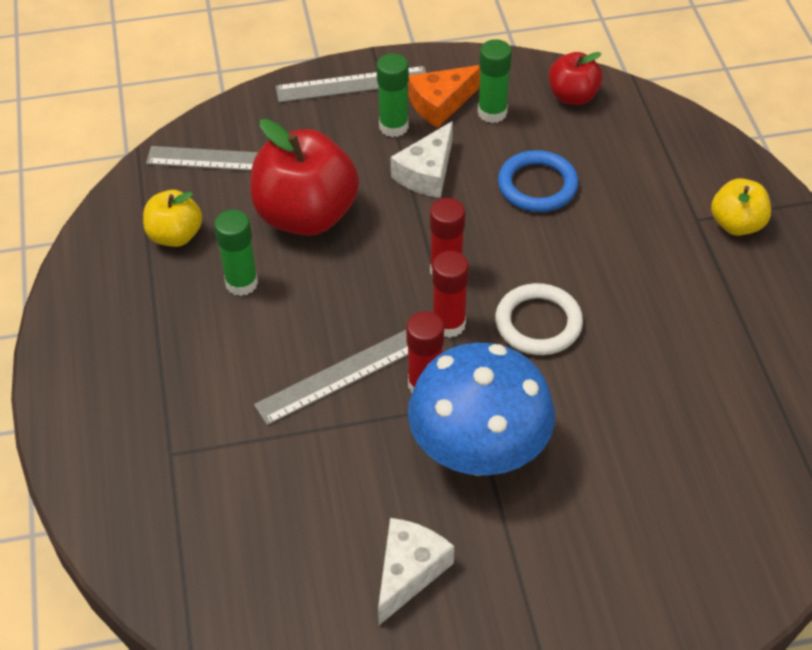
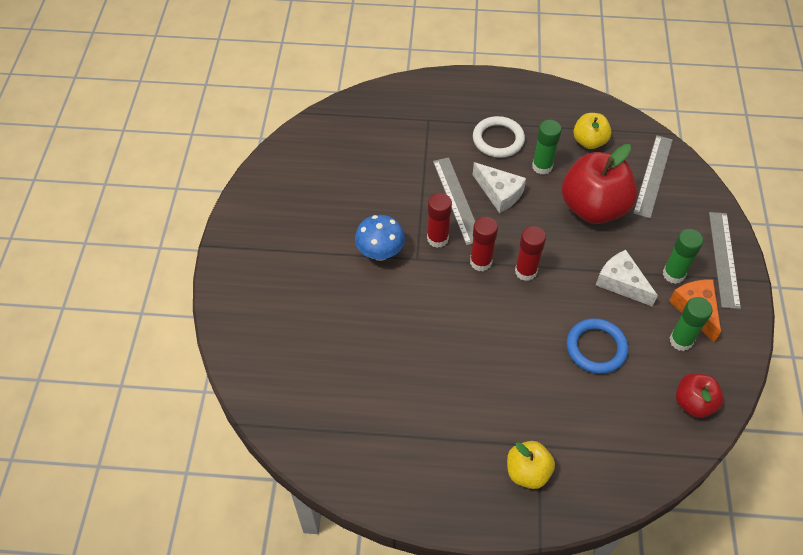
camera: 105 degrees right, 5 degrees up
(409, 572) = (317, 203): white cheese -> white cheese (499, 193)
(478, 452) = (380, 253): blue mushroom -> blue mushroom, size x0.57
(538, 323) = (467, 311): white ring -> white ring (498, 139)

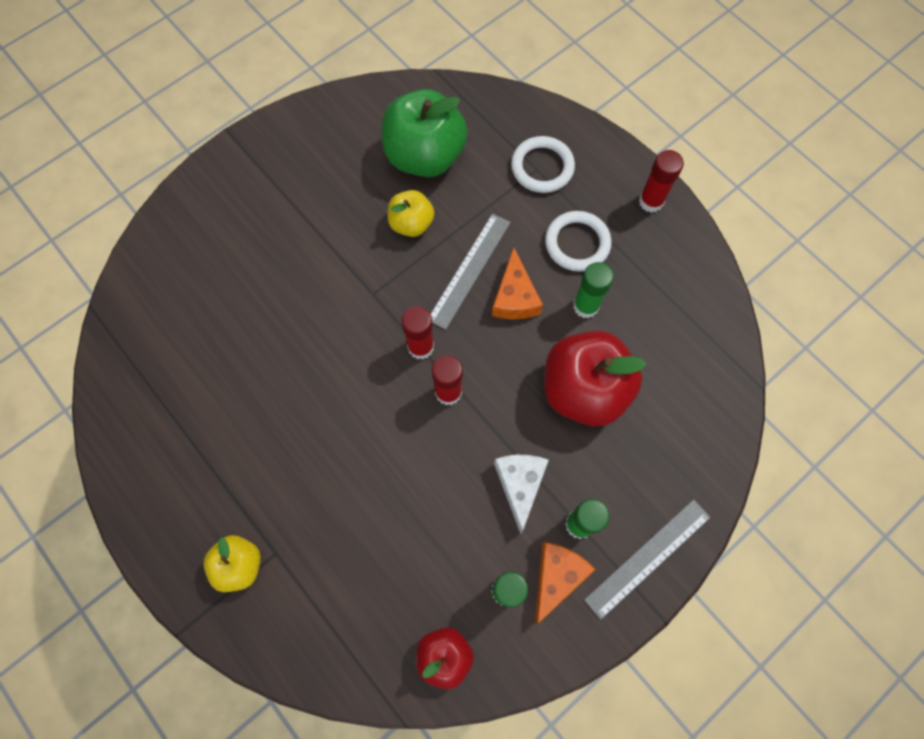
camera: 45 degrees right, 15 degrees up
(354, 162) = (425, 156): none -> green apple
(380, 253) = (349, 261): blue mushroom -> none
(430, 116) = (542, 167): none -> white ring
(437, 239) = (410, 291): red glue stick -> red glue stick (651, 201)
(499, 193) = (515, 297): white cheese -> orange cheese
(589, 141) = (663, 321): yellow apple -> yellow apple (411, 224)
(596, 348) = (423, 520): blue ring -> none
(653, 175) = (684, 411): grey ruler -> none

